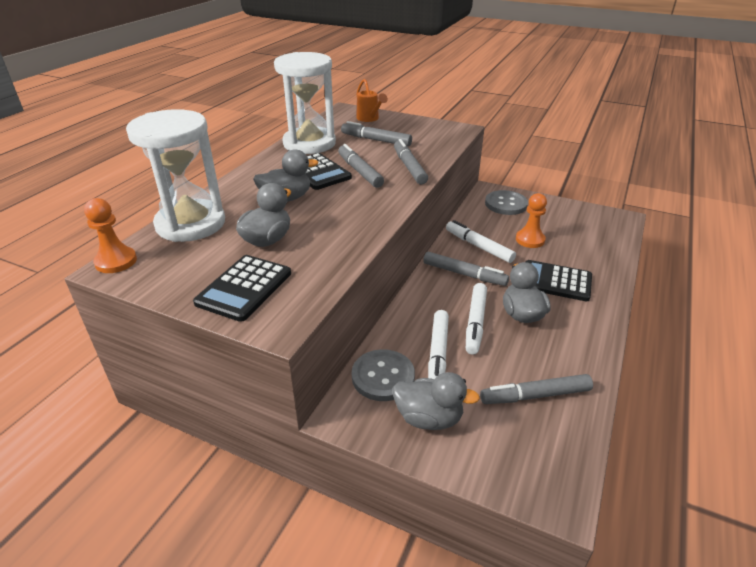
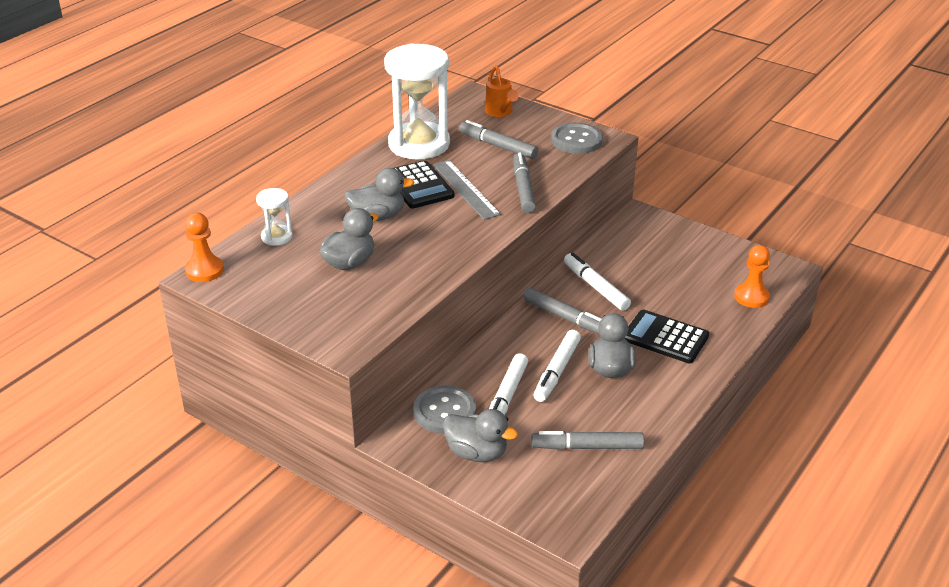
camera: 10 degrees right, 0 degrees up
(191, 224) = (277, 237): white hourglass -> white hourglass, size x0.45
(244, 288) = (320, 310): black calculator -> none
(359, 171) = (465, 189): grey marker -> grey ruler
(506, 204) = (652, 236): grey button -> grey button (576, 140)
(530, 240) = (660, 285): orange pawn -> orange pawn (751, 297)

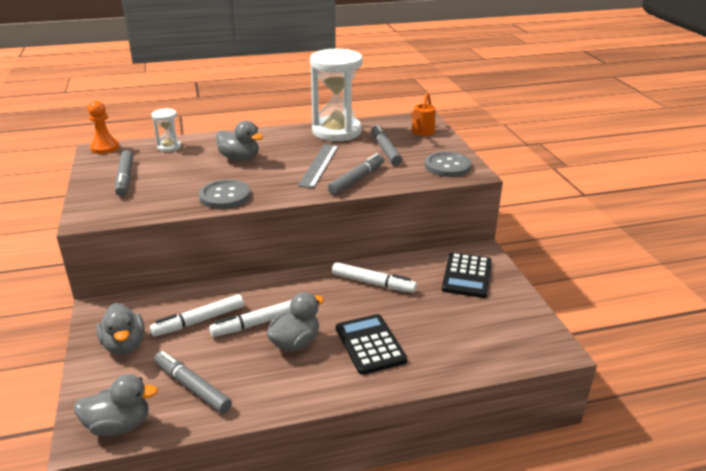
camera: 40 degrees right, 5 degrees down
(349, 263) = (177, 176): grey duck -> grey duck (119, 425)
(418, 186) = (294, 152): black calculator -> black calculator (467, 276)
(444, 411) = (151, 308): grey button -> grey button (225, 196)
(566, 318) = (320, 292): grey marker -> grey marker (125, 178)
(595, 287) = (373, 283): white marker -> white marker turned 105 degrees clockwise
(751, 297) = (489, 353): orange pawn -> none

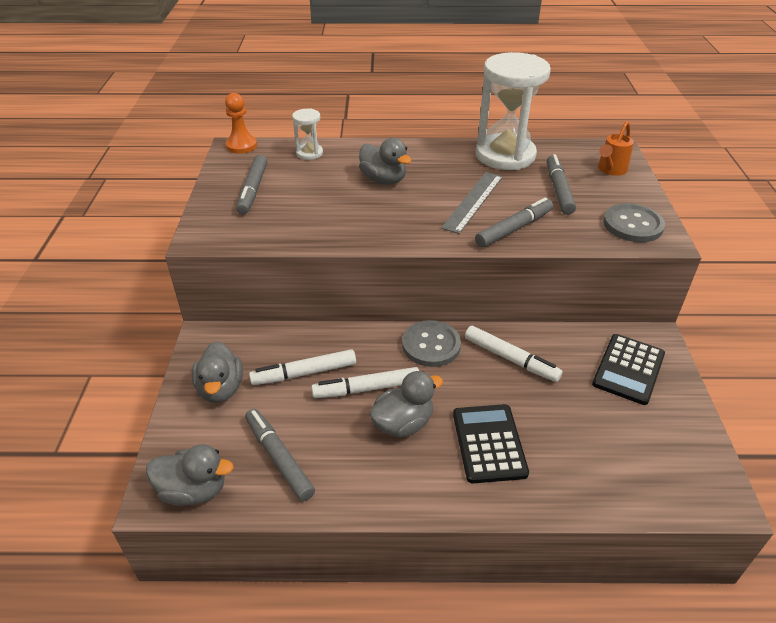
camera: 15 degrees right, 10 degrees up
(225, 196) = (355, 230): grey button -> grey button (431, 345)

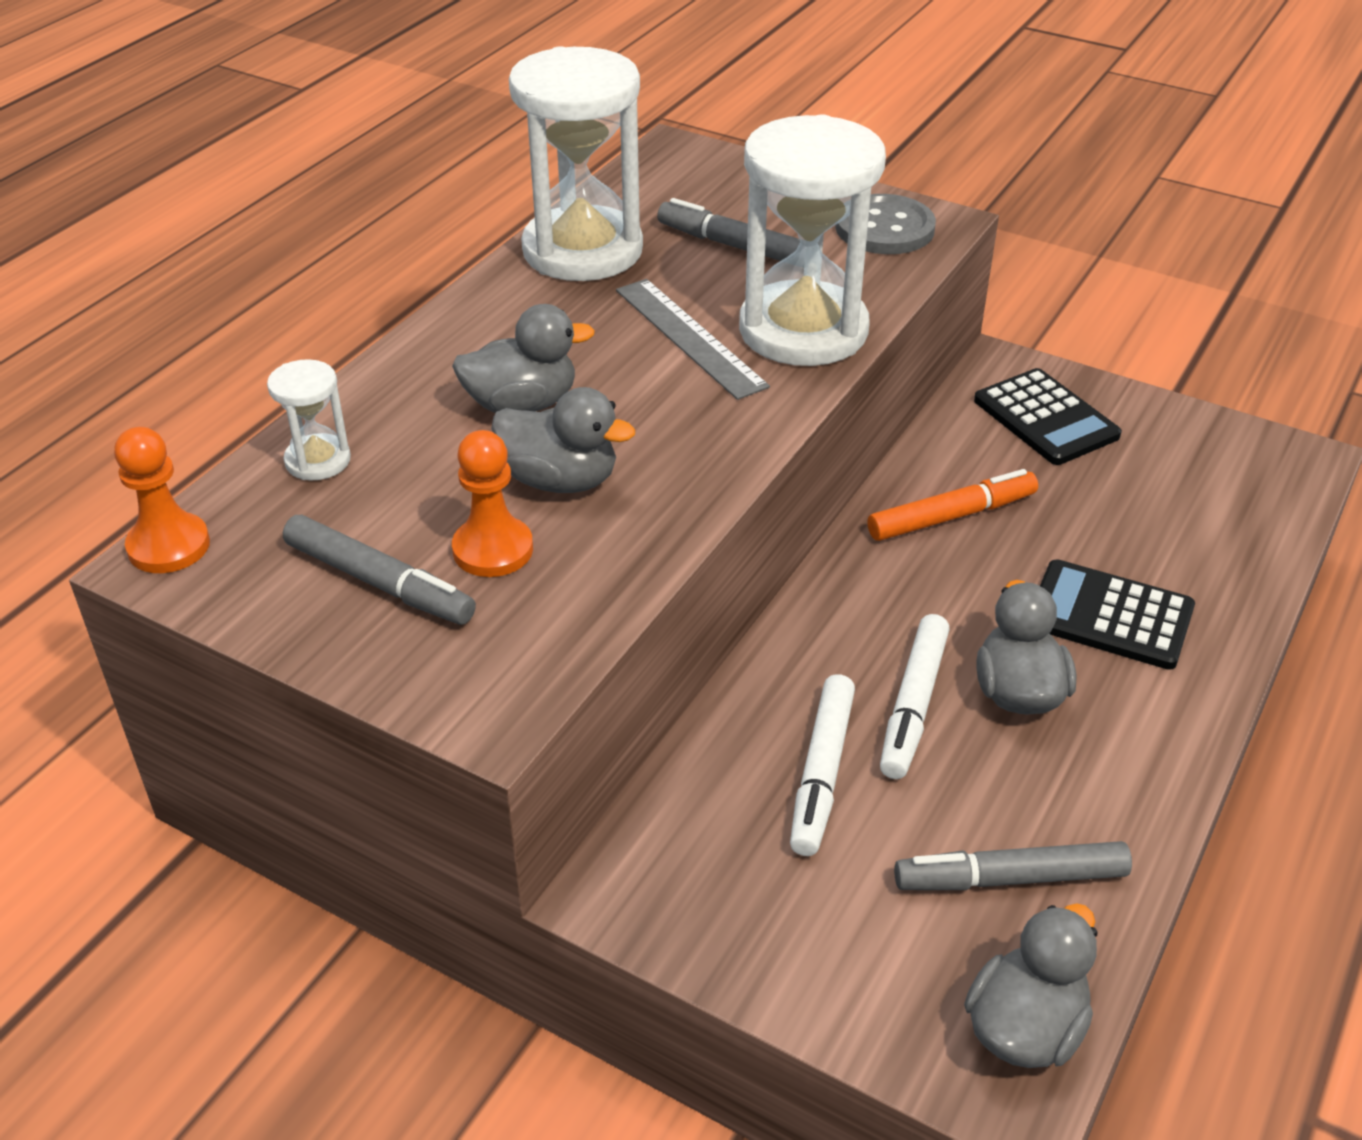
camera: 60 degrees left, 0 degrees up
(221, 389) = (784, 910): grey duck -> grey duck (560, 480)
(289, 205) = (493, 550): none -> orange pawn
(431, 345) = (860, 587): grey button -> none
(511, 359) = (951, 516): white marker -> orange marker
(514, 229) = (803, 330): grey marker -> white hourglass
(610, 170) = (728, 181): orange watering can -> none

